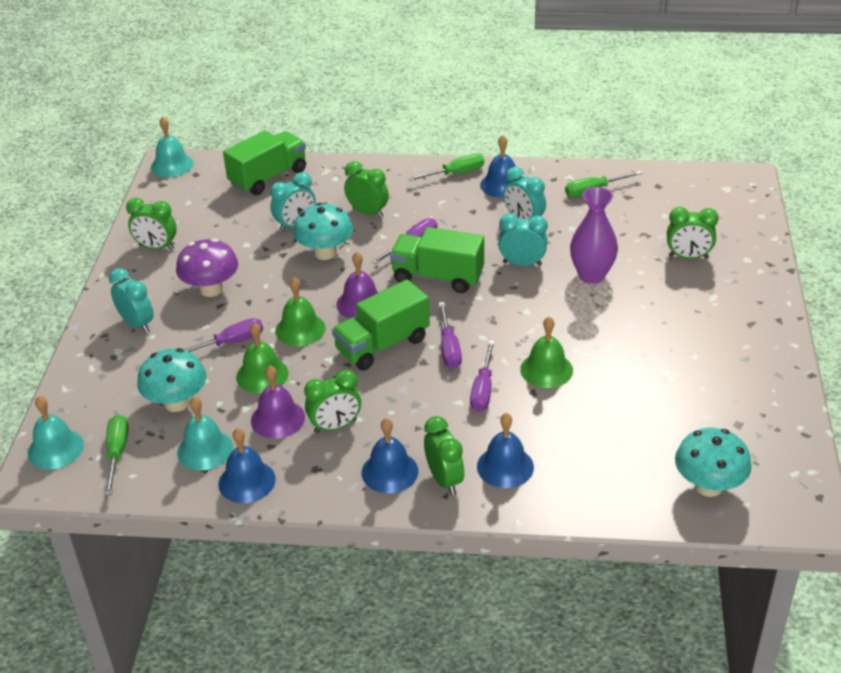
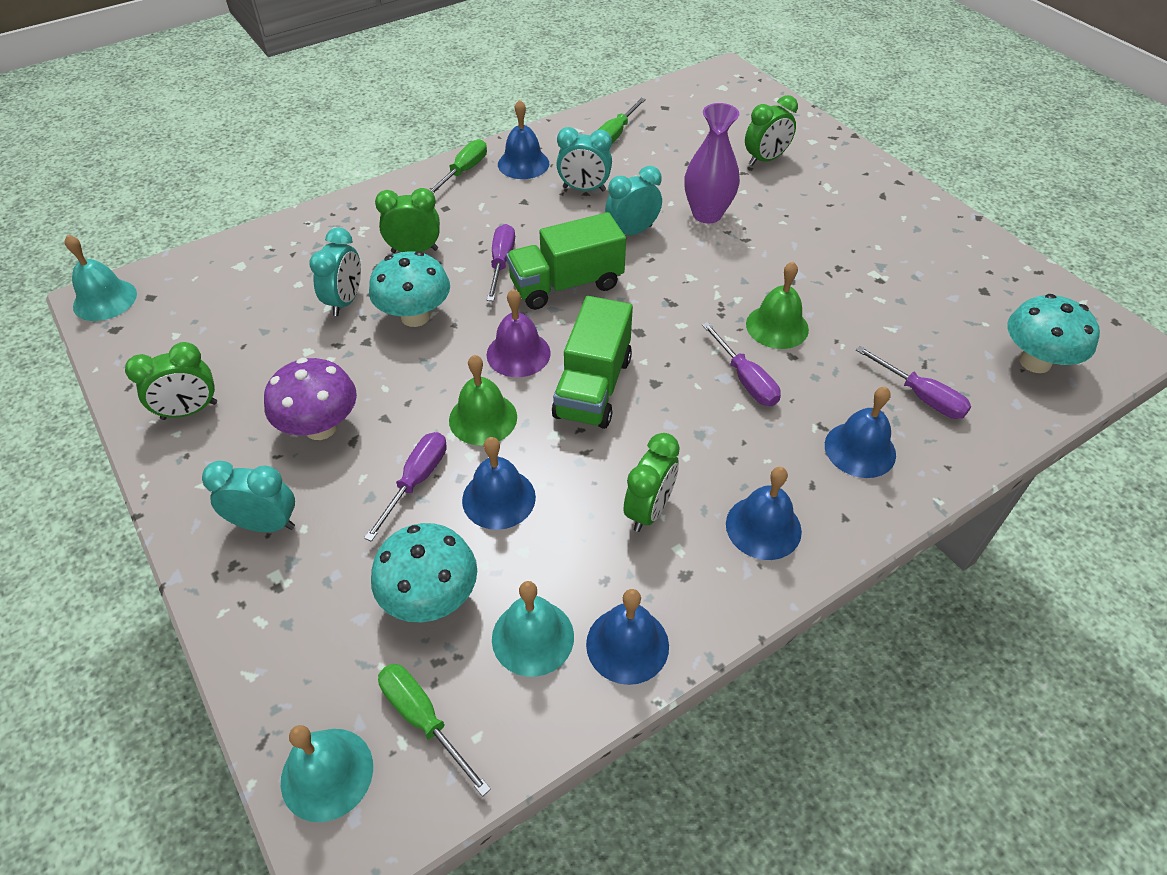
camera: 40 degrees left, 10 degrees up
(262, 375) = (498, 498): green bell -> blue bell
(268, 177) = (252, 262): green truck -> none
(277, 419) = (576, 541): purple bell -> none
(444, 480) = (824, 501): green clock -> none
(449, 348) = (663, 354): purple screwdriver -> purple screwdriver (920, 396)

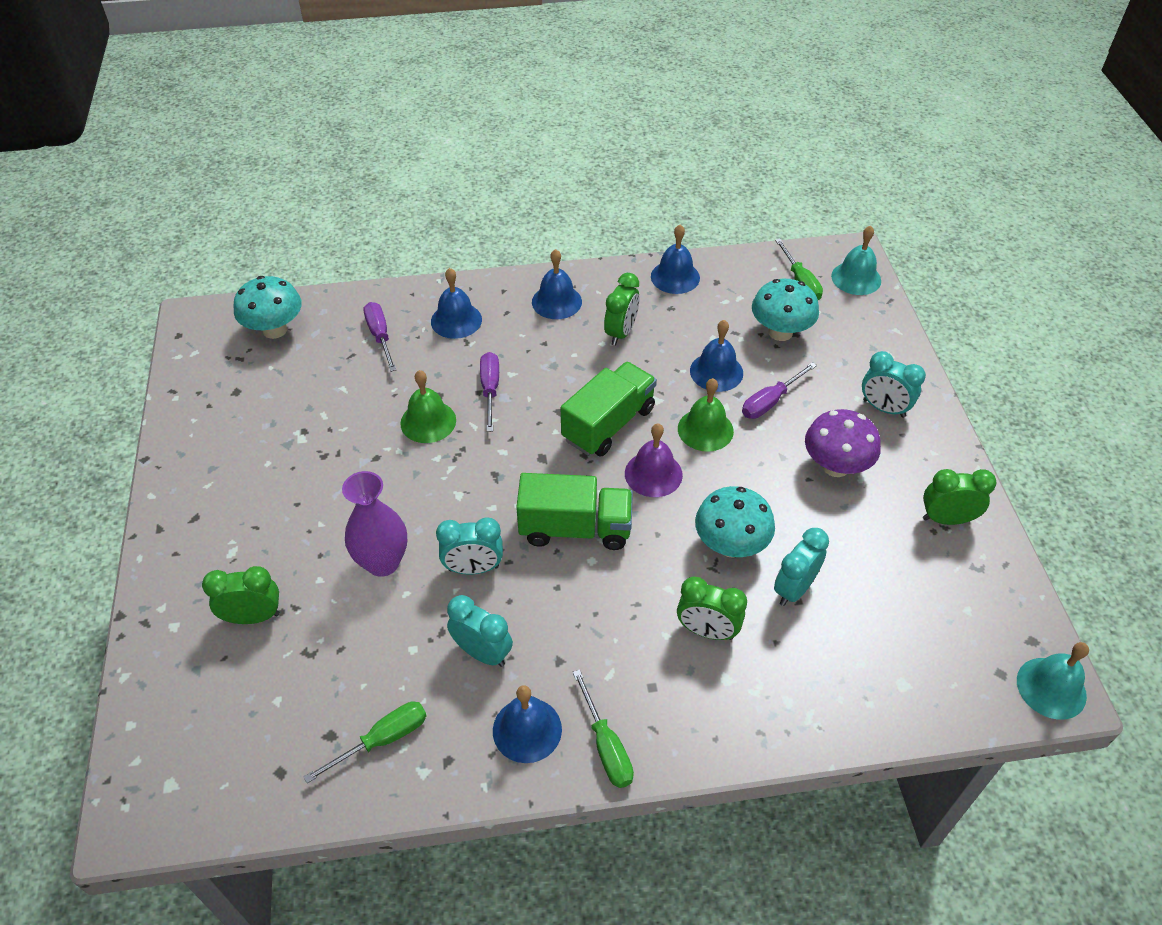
camera: 155 degrees left, 0 degrees up
(463, 171) = (606, 745): green screwdriver -> green screwdriver turned 75 degrees counterclockwise
(501, 263) = (624, 579): purple screwdriver -> none
(532, 637) = (726, 296): turquoise bell -> none
(648, 510) = (621, 333): green clock -> green clock turned 150 degrees clockwise

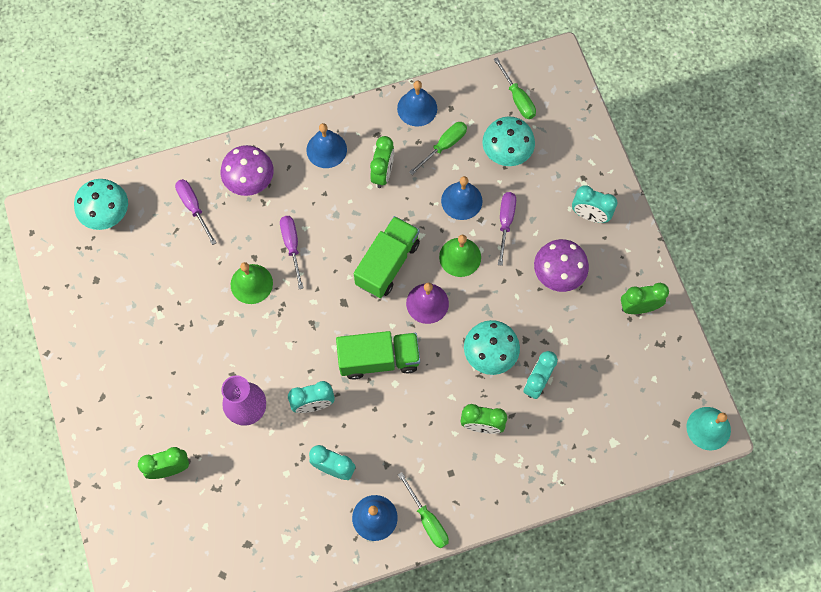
camera: 10 degrees left, 20 degrees up
(382, 740) = (282, 541): green screwdriver -> green screwdriver (444, 146)
(456, 320) = (250, 182): blue bell -> purple mushroom
(770, 401) = (505, 223): purple screwdriver -> purple screwdriver turned 150 degrees clockwise
(856, 278) = (561, 87): turquoise bell -> none

